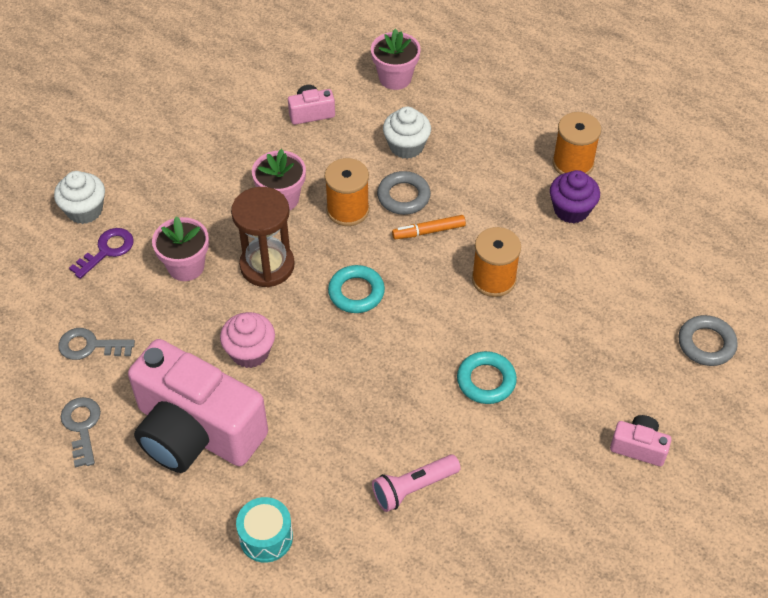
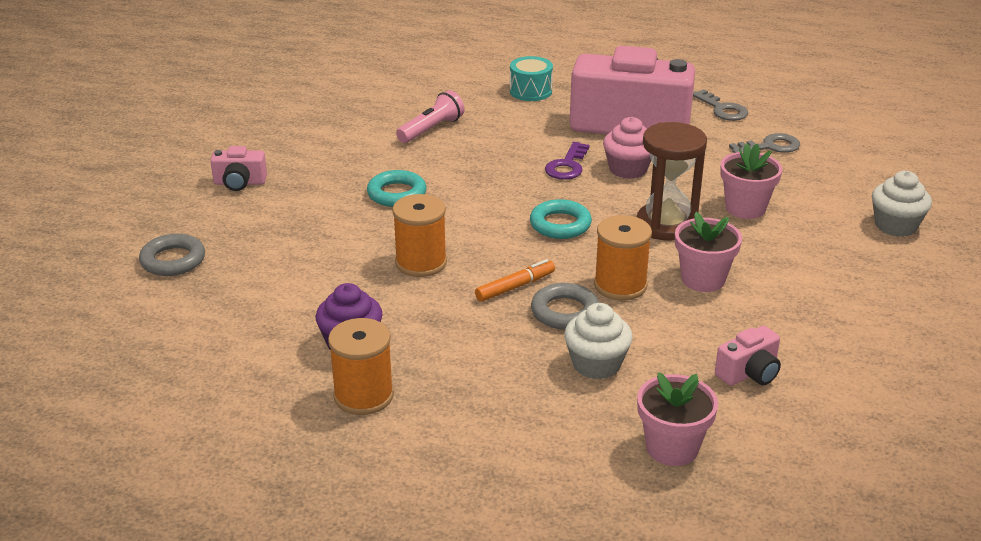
camera: 160 degrees right, 20 degrees down
(107, 250) = (834, 203): purple key -> purple key (567, 166)

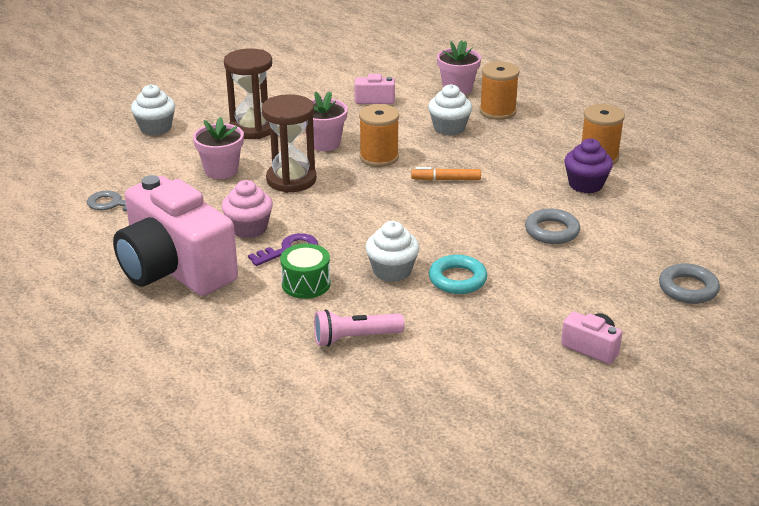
camera: 145 degrees left, 0 degrees up
(421, 263) = (493, 217): orange spool -> orange spool (497, 111)
(460, 180) = (392, 271): none -> white cupcake
(516, 148) = (306, 284): none -> green drum
(530, 91) = (200, 347): turquoise drum -> none
(560, 224) = (362, 206): turquoise ring -> none
(565, 312) = (433, 156): grey ring -> grey ring (552, 231)
(722, 109) = (78, 250): grey key -> none
(806, 266) = (252, 128): none -> brown hourglass

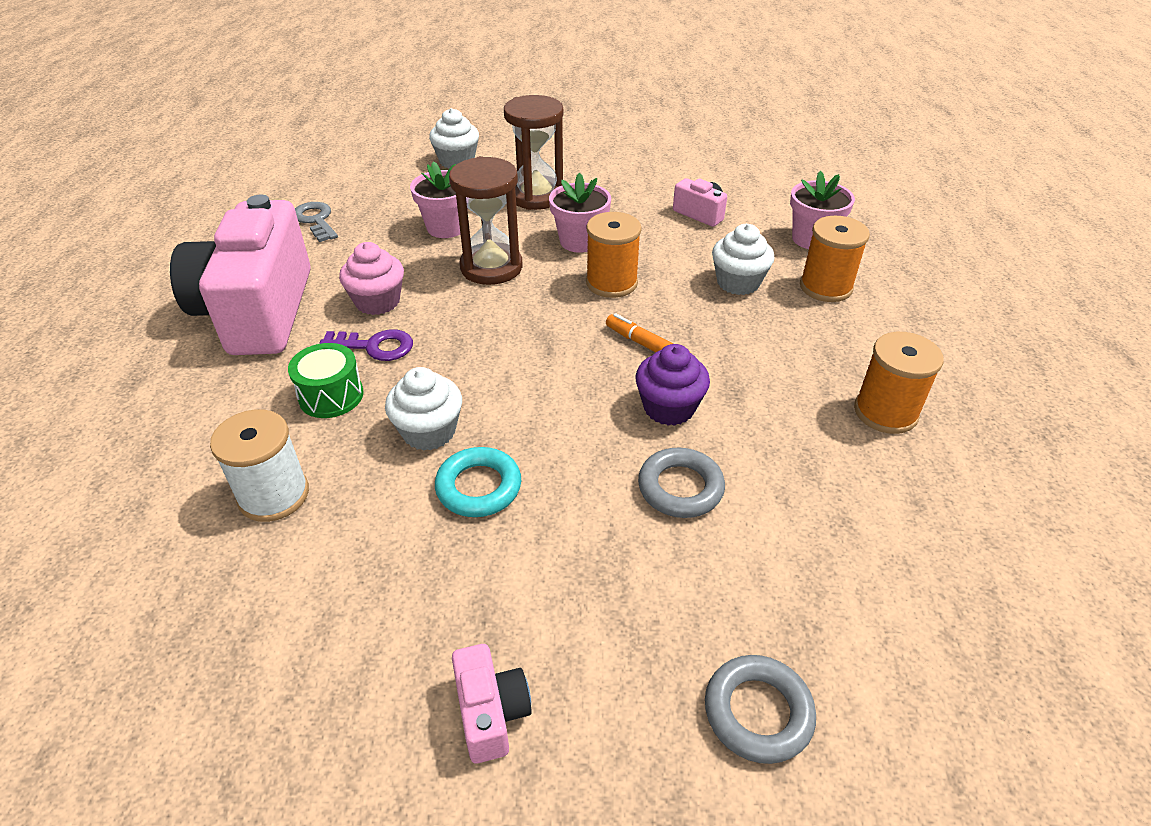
camera: 40 degrees right, 10 degrees up
(355, 338) = (274, 495): pink flashlight -> white spool
(585, 184) = (815, 444): purple cupcake -> purple cupcake (669, 408)

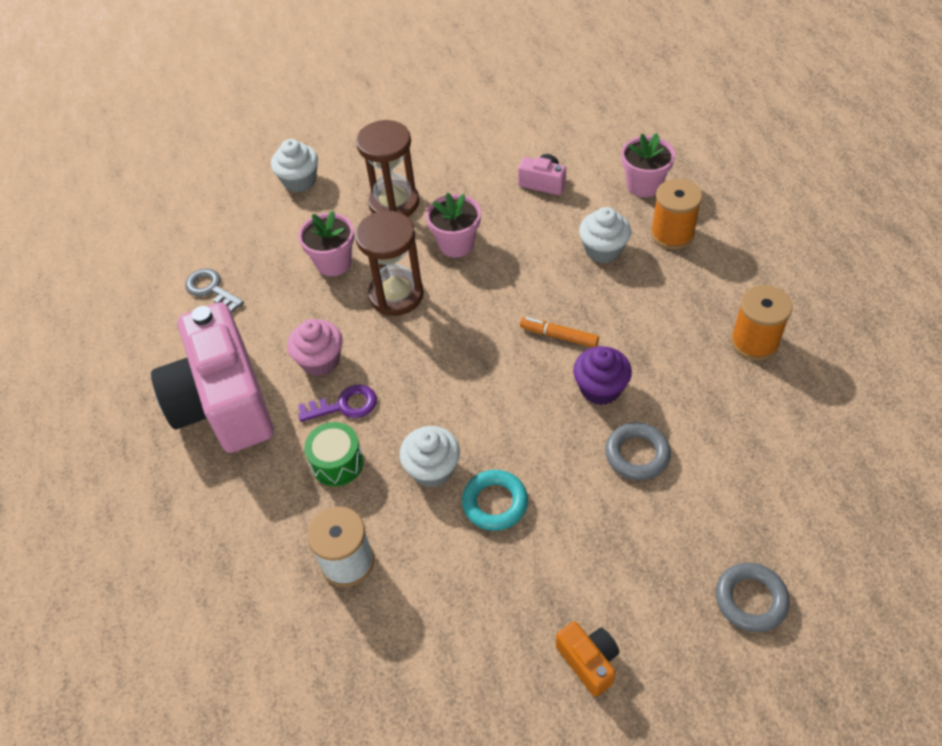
camera: 15 degrees left, 10 degrees up
(491, 712) = (588, 661): pink camera -> orange camera
(611, 283) = (503, 281): orange spool -> none

